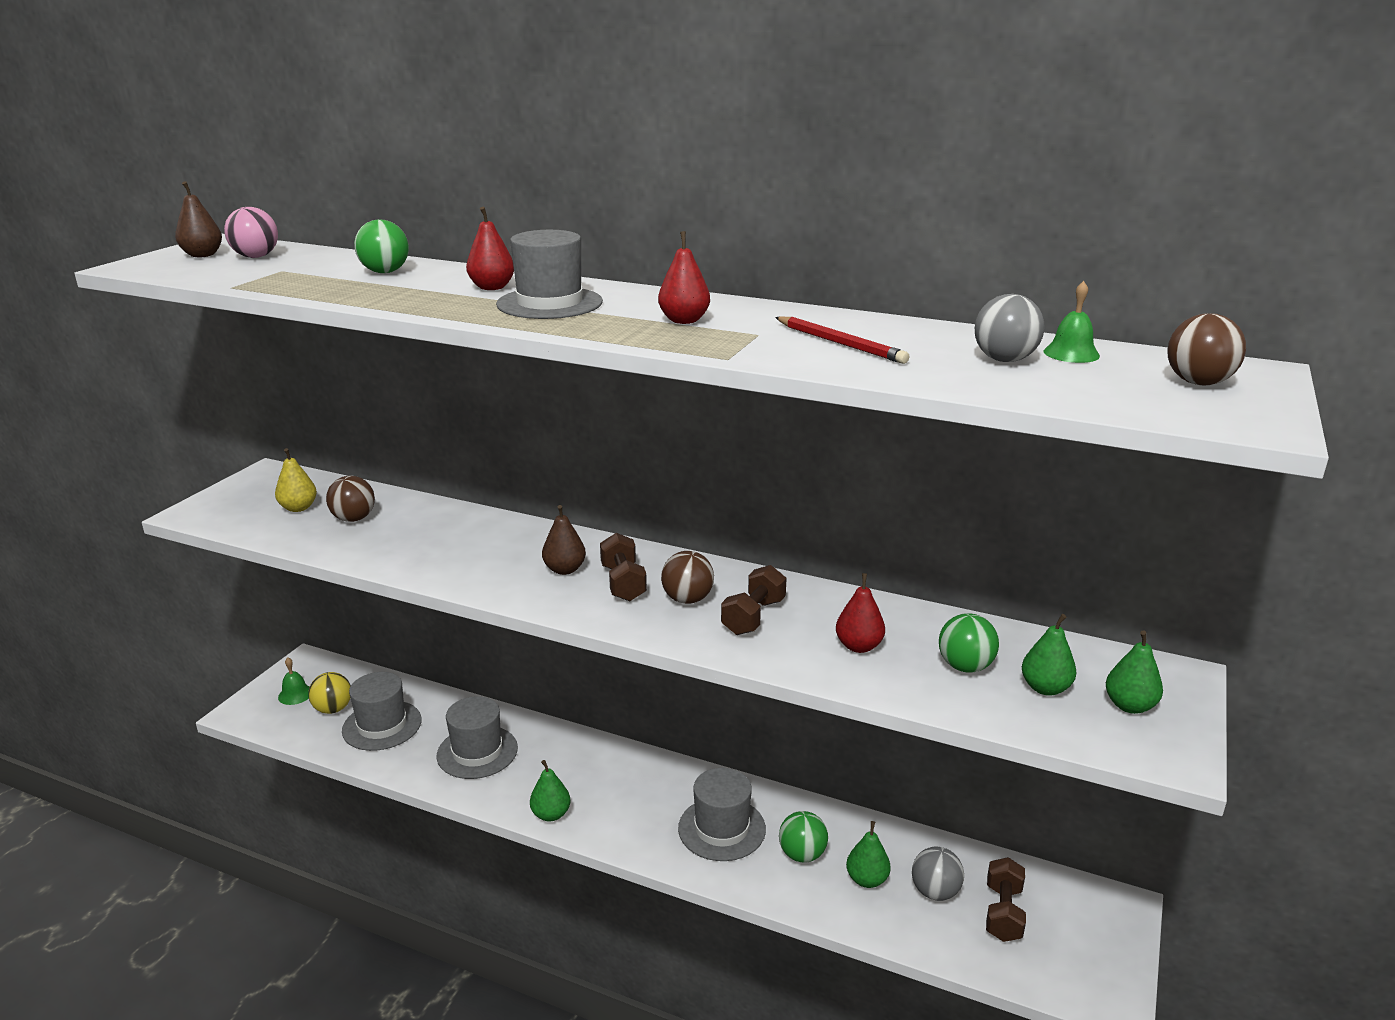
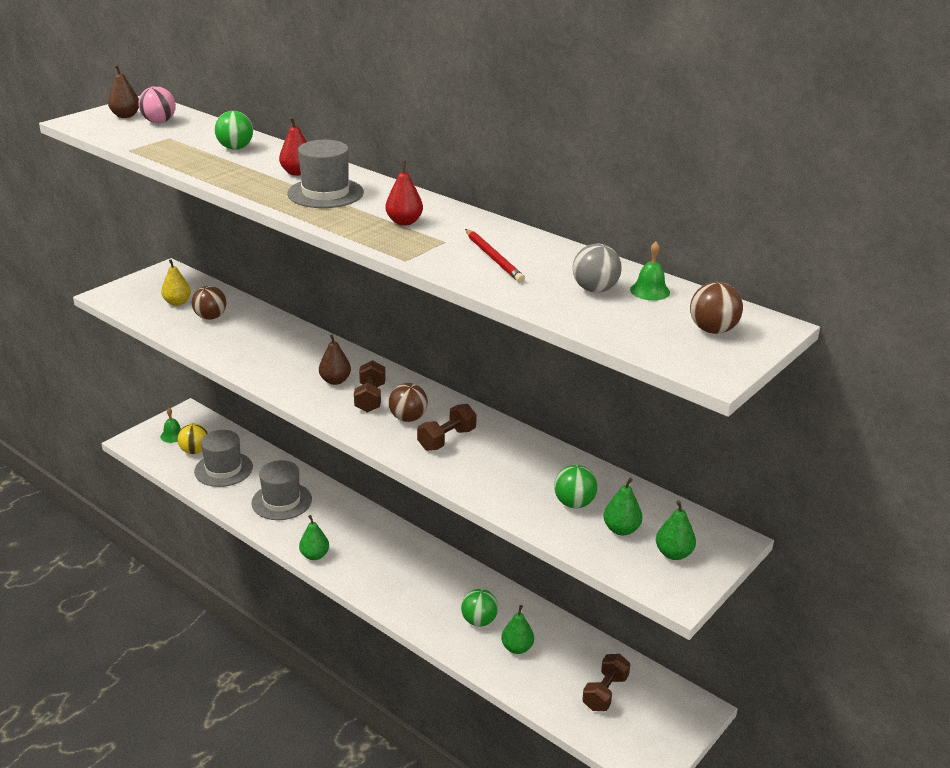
camera: 15 degrees right, 5 degrees up
(721, 828) = (430, 591): grey hat -> none
(859, 646) = (507, 474): red pear -> none
(935, 892) = (562, 667): grey ball -> none

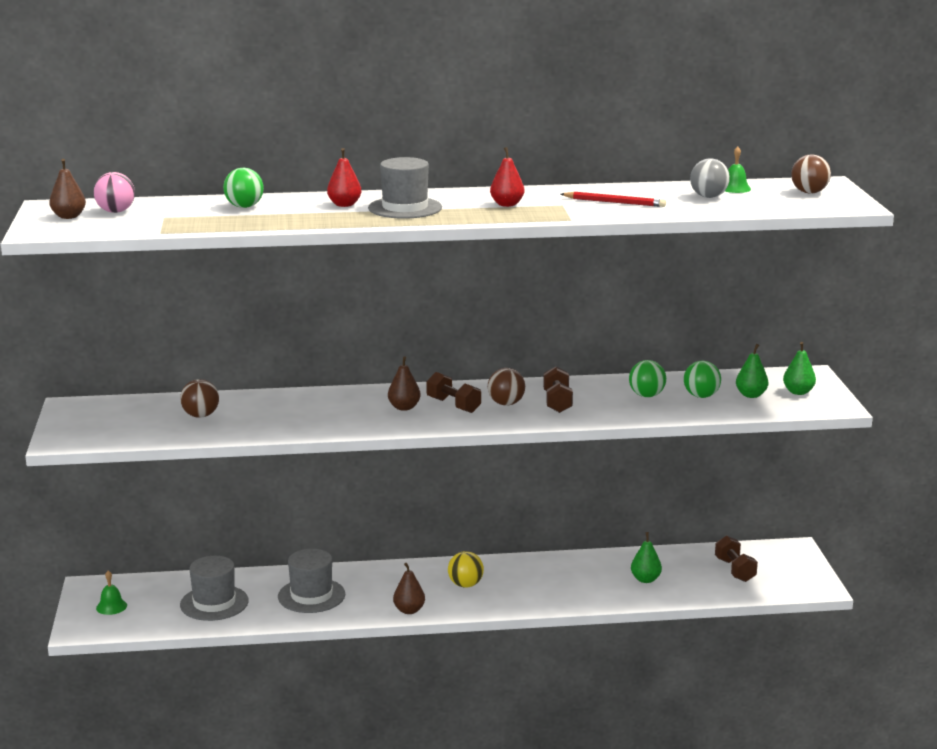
camera: 45 degrees left, 10 degrees down
(177, 302) = (143, 419): yellow pear -> none
(194, 451) = (158, 605): yellow ball -> yellow ball (465, 585)
(314, 555) = (409, 610): green pear -> brown pear
(479, 621) = (595, 580): green ball -> green ball (646, 395)

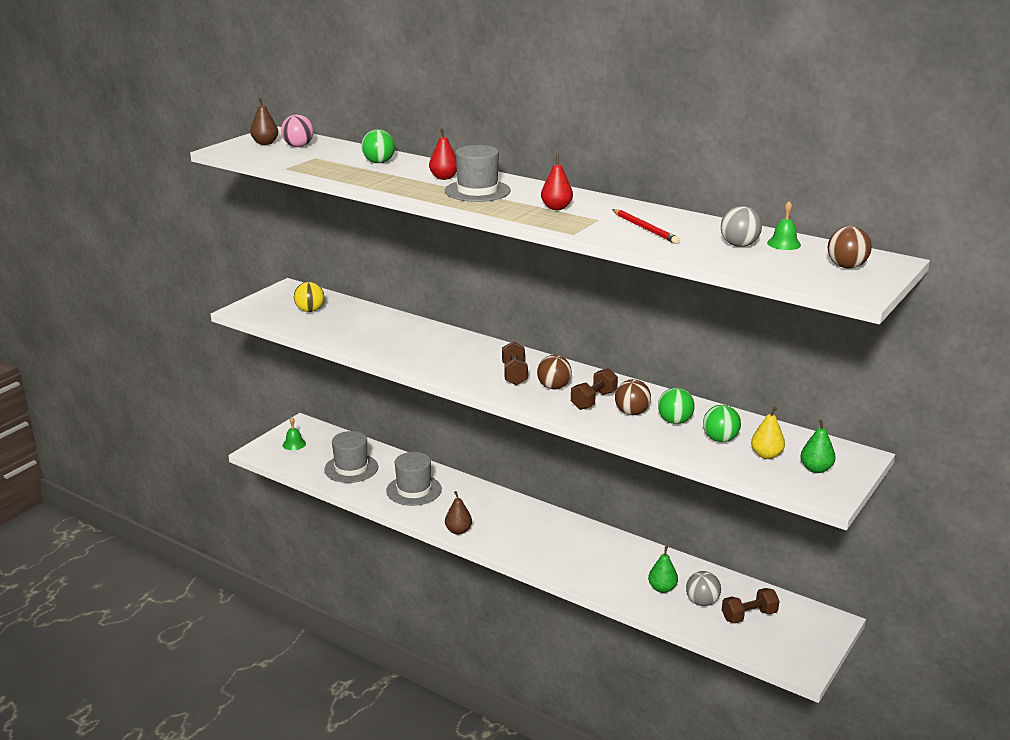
camera: 40 degrees right, 5 degrees up
(200, 416) = (345, 322): brown ball -> brown ball (632, 413)
(404, 407) = (478, 363): brown pear -> none
(465, 585) = (523, 529): yellow ball -> yellow ball (310, 310)
(688, 576) = (702, 602): none -> grey ball
(735, 570) = (749, 616): brown dumbbell -> brown dumbbell turned 45 degrees clockwise
(751, 395) = (766, 455): green pear -> yellow pear

